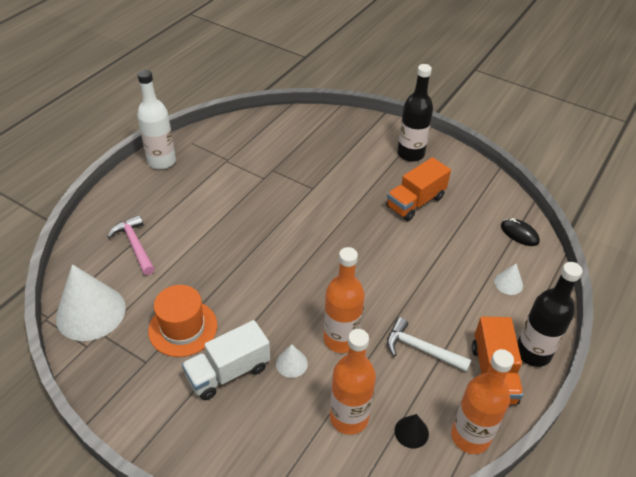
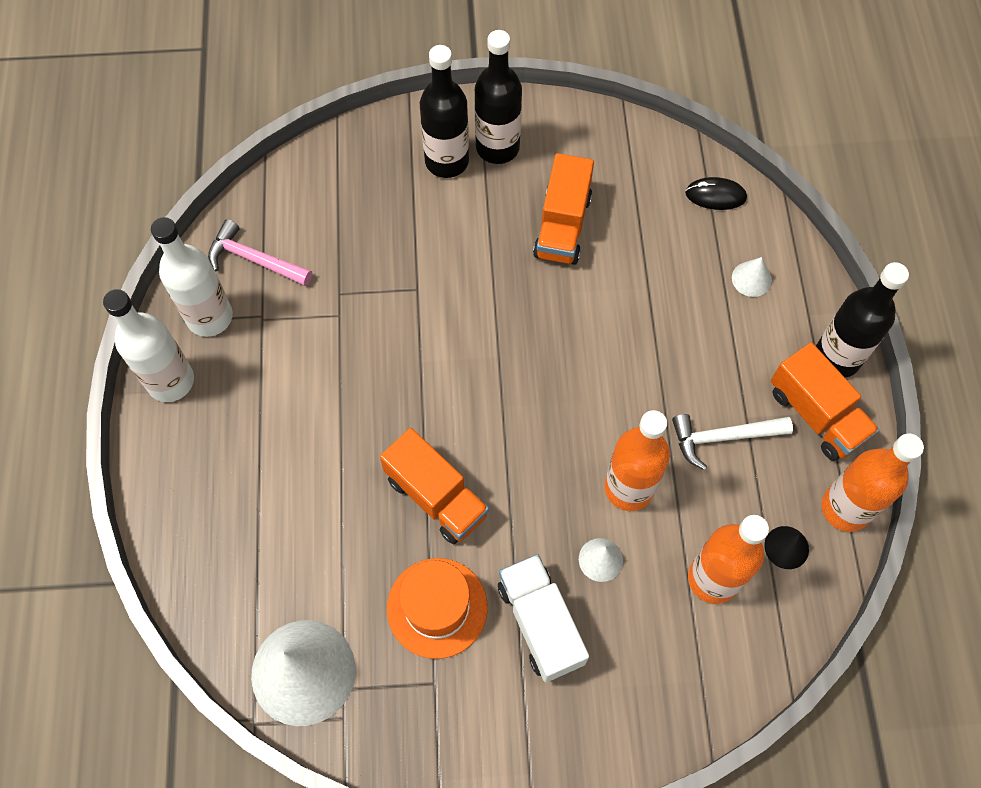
camera: 35 degrees left, 20 degrees up
(135, 245) = (265, 538): pink hammer -> pink hammer (255, 260)
(204, 147) = (210, 317): none -> white bottle
(228, 372) = (540, 623): white truck -> white truck turned 135 degrees clockwise
(233, 278) = (436, 496): none -> orange truck
(378, 146) = (447, 161): none -> black bottle

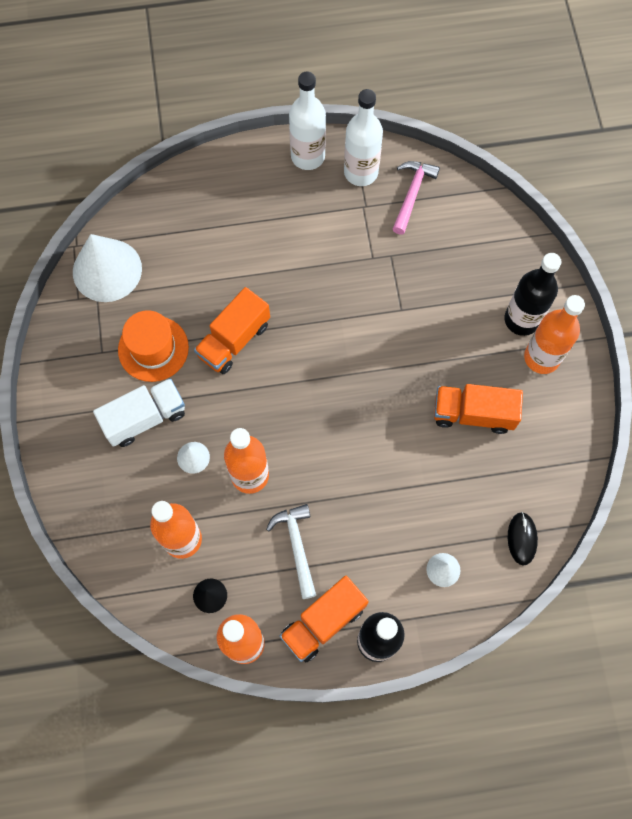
camera: 85 degrees right, 5 degrees up
(497, 147) = (541, 357): black bottle -> orange bottle

